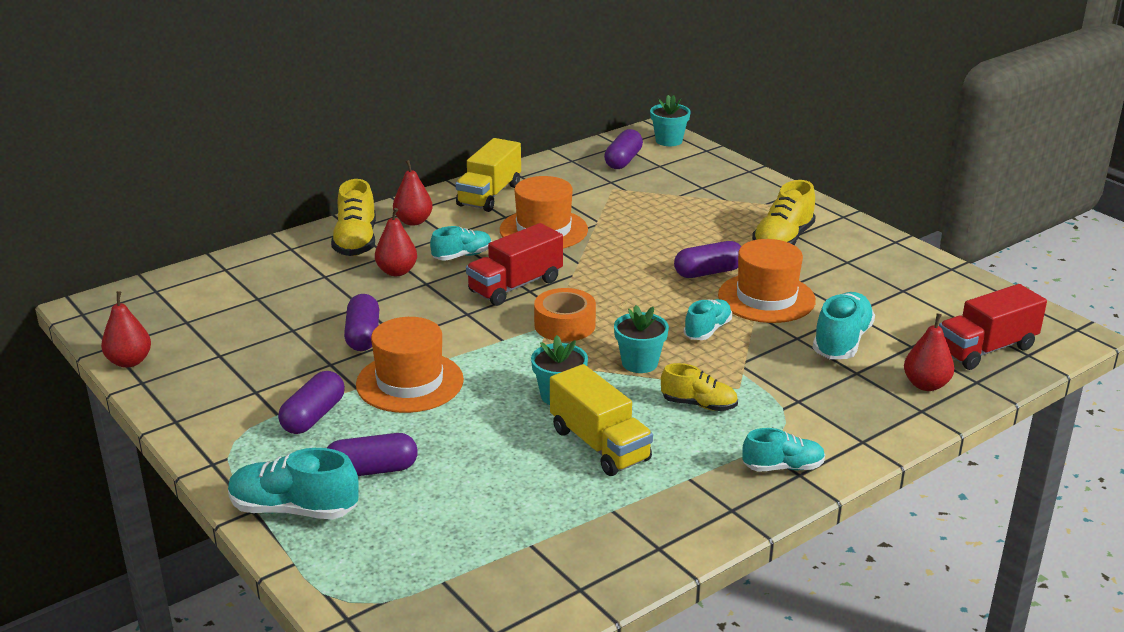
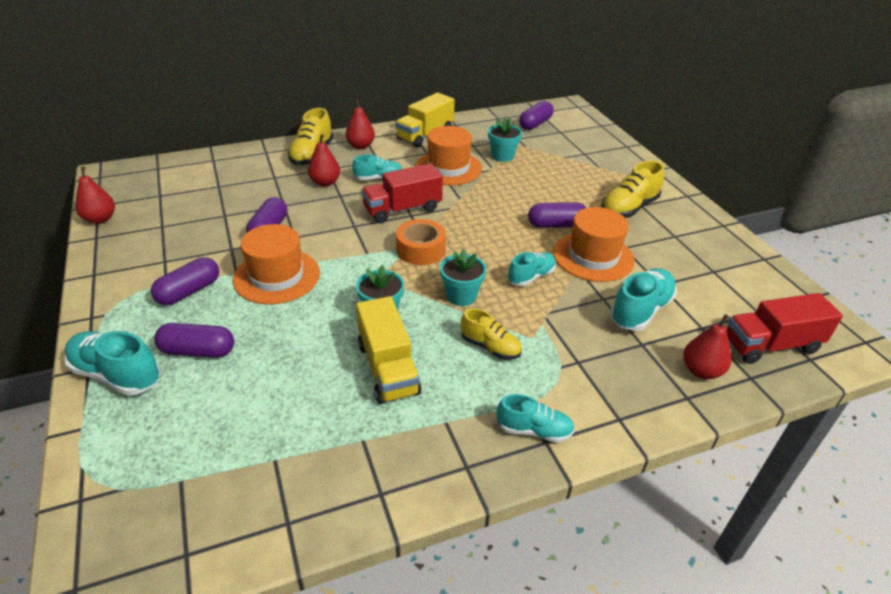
camera: 15 degrees right, 10 degrees up
(669, 141) = (576, 114): turquoise flower pot -> turquoise flower pot (502, 156)

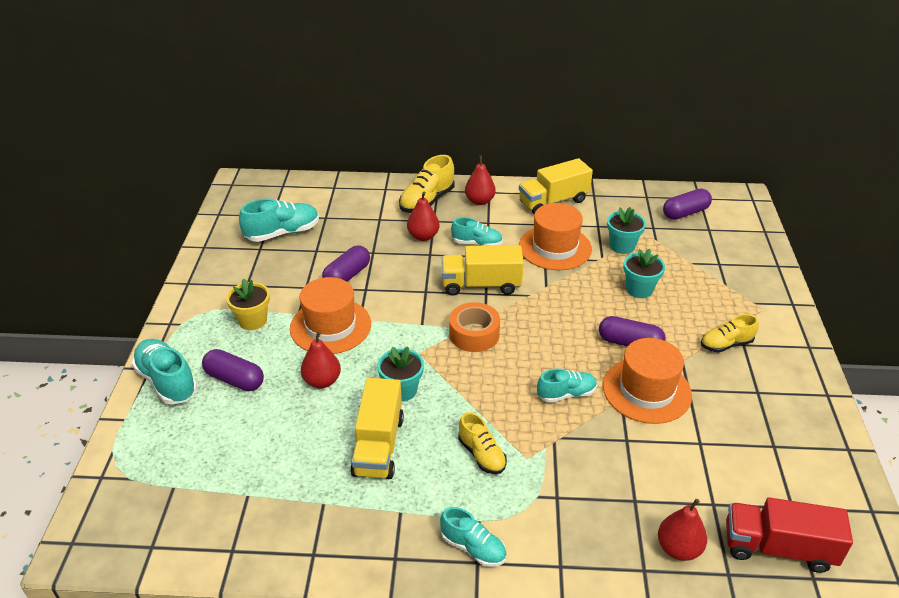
camera: 25 degrees right, 0 degrees up
(100, 219) = (214, 229): red pear -> red pear (322, 381)
(189, 291) = (253, 320): purple capsule -> yellow flower pot
(402, 209) = (481, 285): red truck -> yellow truck
(461, 296) = (485, 394): turquoise flower pot -> turquoise flower pot (639, 289)
(629, 208) = (726, 344): yellow shoe -> yellow shoe, size x0.65
(640, 310) = (658, 465): turquoise shoe -> turquoise shoe (282, 233)

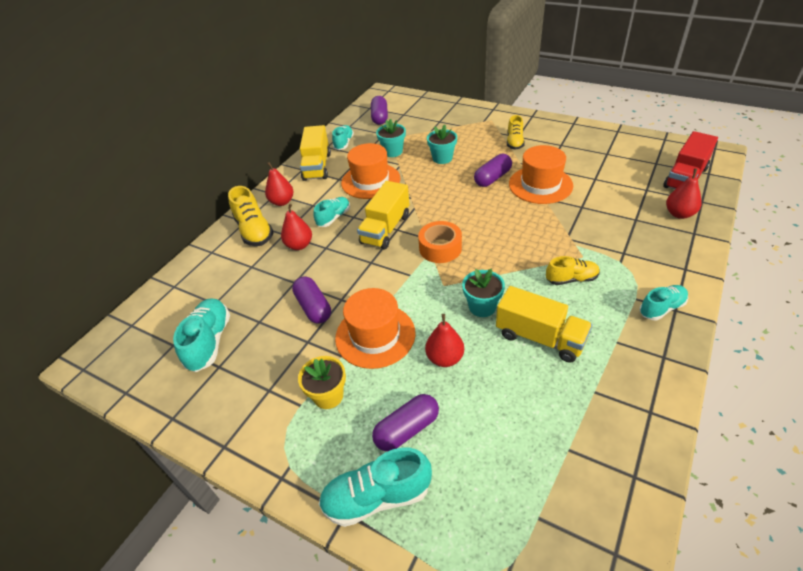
camera: 60 degrees left, 5 degrees up
(566, 394) = (528, 220): turquoise shoe -> turquoise shoe (344, 143)

